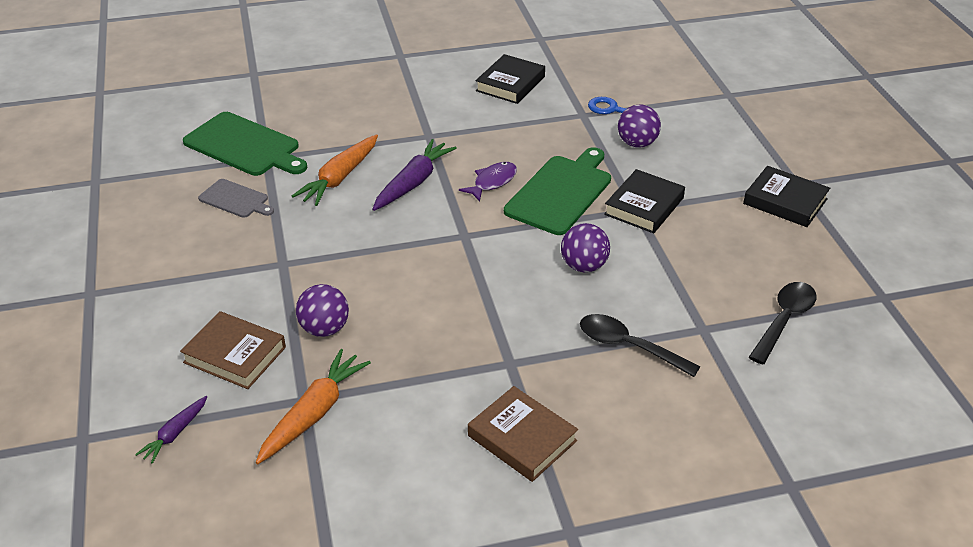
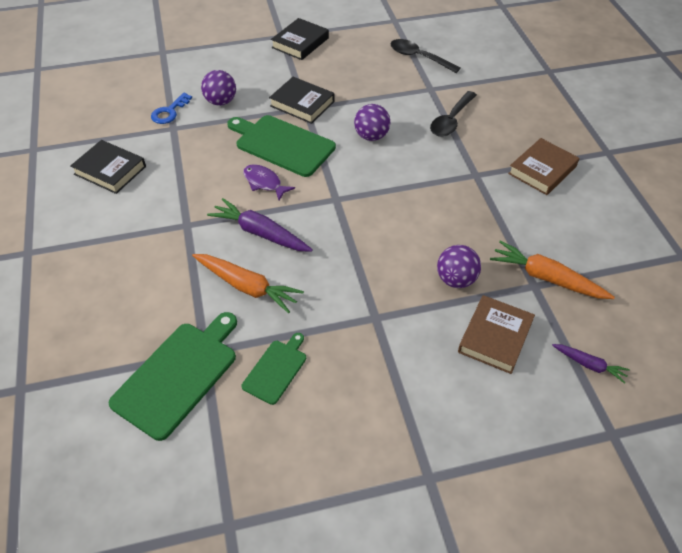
camera: 90 degrees left, 10 degrees up
(235, 199) = (276, 369): grey cutting board -> green cutting board

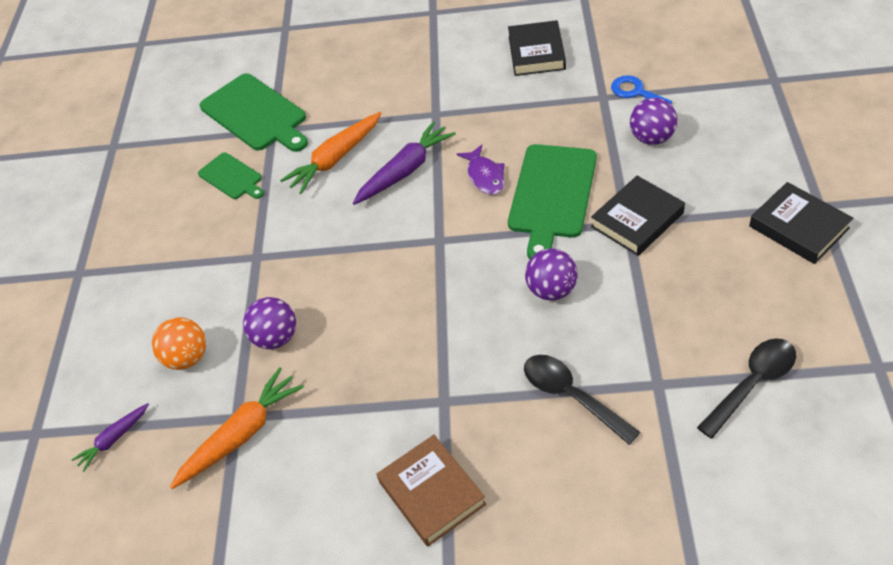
camera: 110 degrees right, 0 degrees up
(110, 170) = (536, 53): black book -> black book turned 45 degrees counterclockwise
(264, 183) = (485, 176): purple fish -> purple fish turned 105 degrees clockwise
(282, 144) = (552, 195): green cutting board -> green cutting board turned 150 degrees clockwise
(495, 337) = (187, 357): brown book -> orange ball

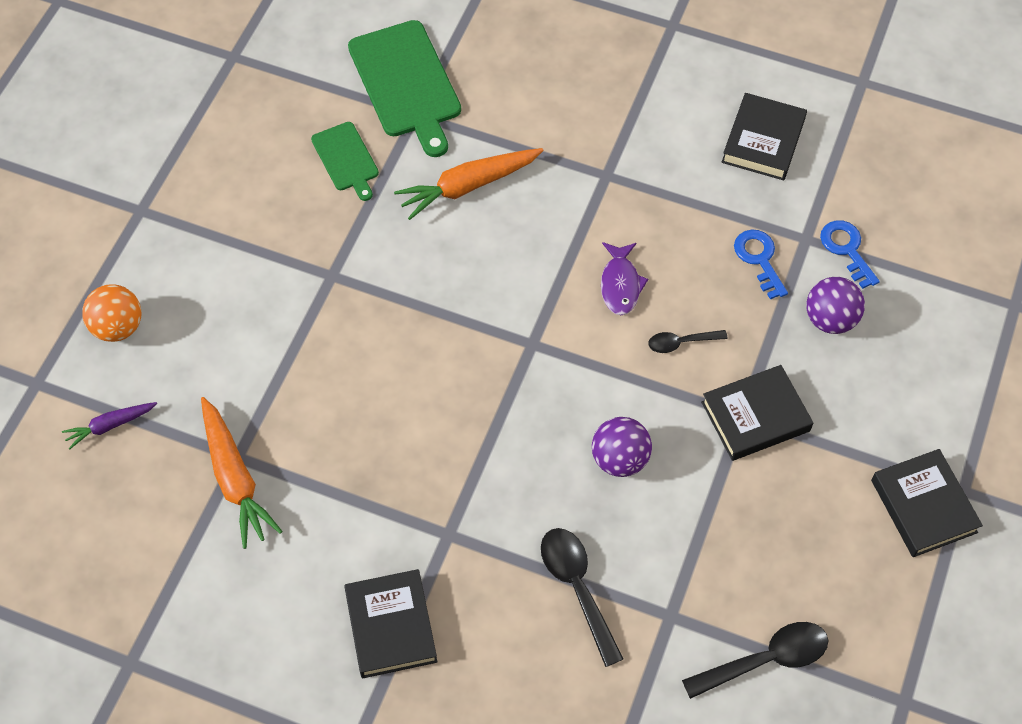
camera: 15 degrees right, 10 degrees up
(187, 357) = (214, 366): orange ball -> orange ball (118, 327)
(241, 434) = (235, 478): orange carrot -> orange carrot turned 90 degrees clockwise
(276, 338) = (312, 384): purple ball -> none
(405, 171) = (537, 237): purple carrot -> none
(432, 493) = (391, 626): brown book -> black book
(552, 195) = (681, 343): green cutting board -> black spoon
(577, 122) = (759, 259): none -> blue key

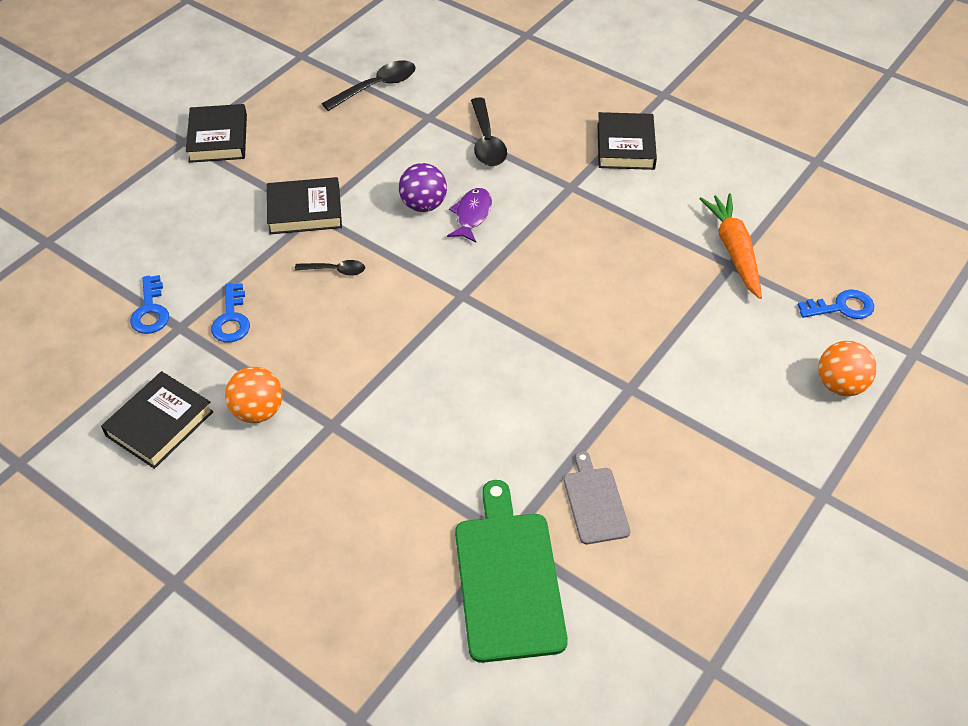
camera: 165 degrees left, 10 degrees down
(110, 426) = (842, 307): purple carrot -> blue key
(346, 159) = (595, 502): green cutting board -> grey cutting board
(468, 186) = (474, 444): orange carrot -> none
(620, 284) = (365, 324): purple fish -> purple fish (472, 215)
(680, 172) = (258, 411): none -> orange ball
(765, 660) = (377, 87): black spoon -> black spoon turned 150 degrees clockwise
(830, 319) = (202, 262): purple ball -> none

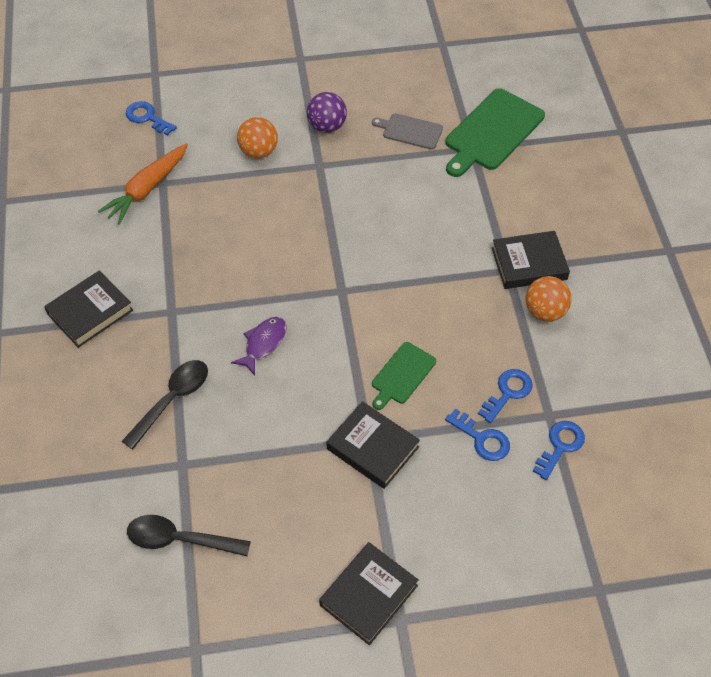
camera: 135 degrees left, 5 degrees up
(160, 424) = (614, 350): black book -> black book (529, 263)
(222, 272) = (482, 439): none -> blue key
(335, 270) = (402, 375): black spoon -> green cutting board
(423, 205) = (285, 380): purple ball -> purple ball (327, 126)
(472, 215) = (263, 344): purple fish -> purple fish turned 150 degrees clockwise
(595, 502) = (410, 131): grey cutting board -> grey cutting board turned 75 degrees clockwise
(840, 385) = (214, 88): orange ball -> orange ball (258, 152)

